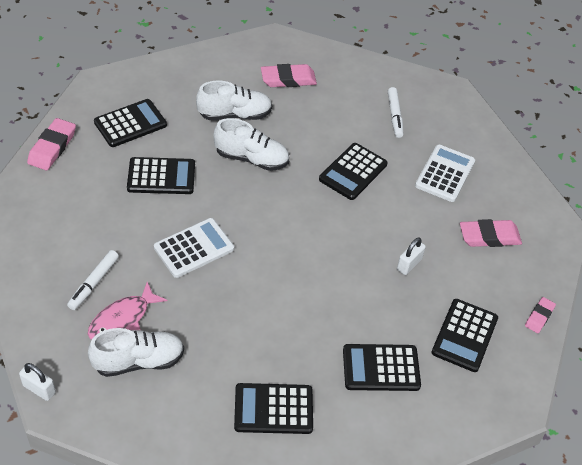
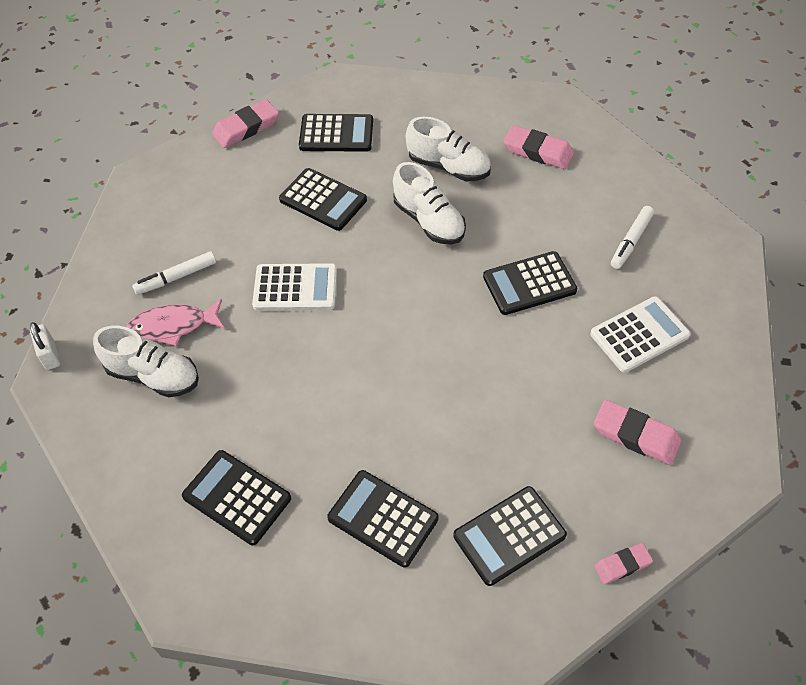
camera: 40 degrees right, 5 degrees up
(409, 264) = (510, 419): white padlock -> none

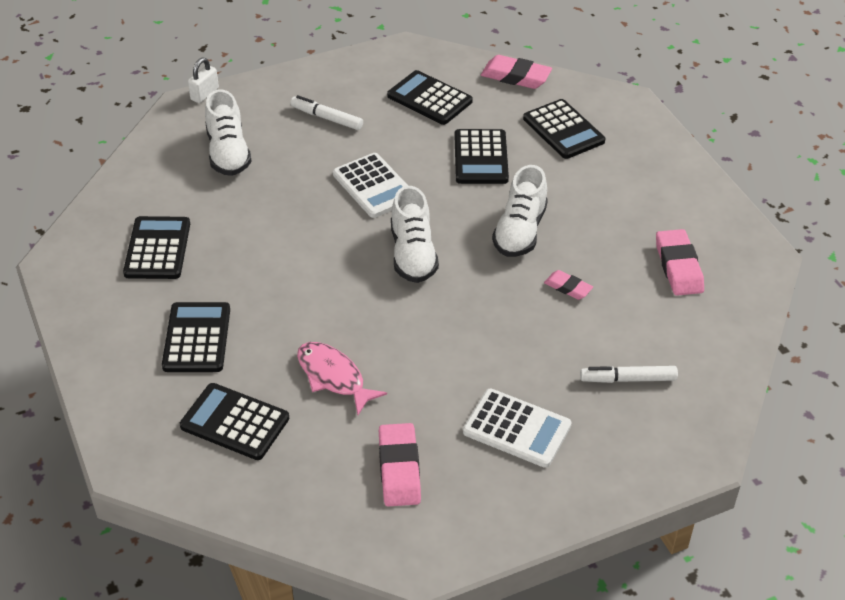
camera: 55 degrees right, 10 degrees down
(173, 326) = (280, 140): pink fish -> pink fish (334, 377)
(448, 167) = (596, 216): white shoe -> white shoe (413, 254)
(529, 284) = (508, 327): black calculator -> black calculator (429, 99)
(622, 565) = (258, 509): pink eraser -> pink eraser (568, 287)

